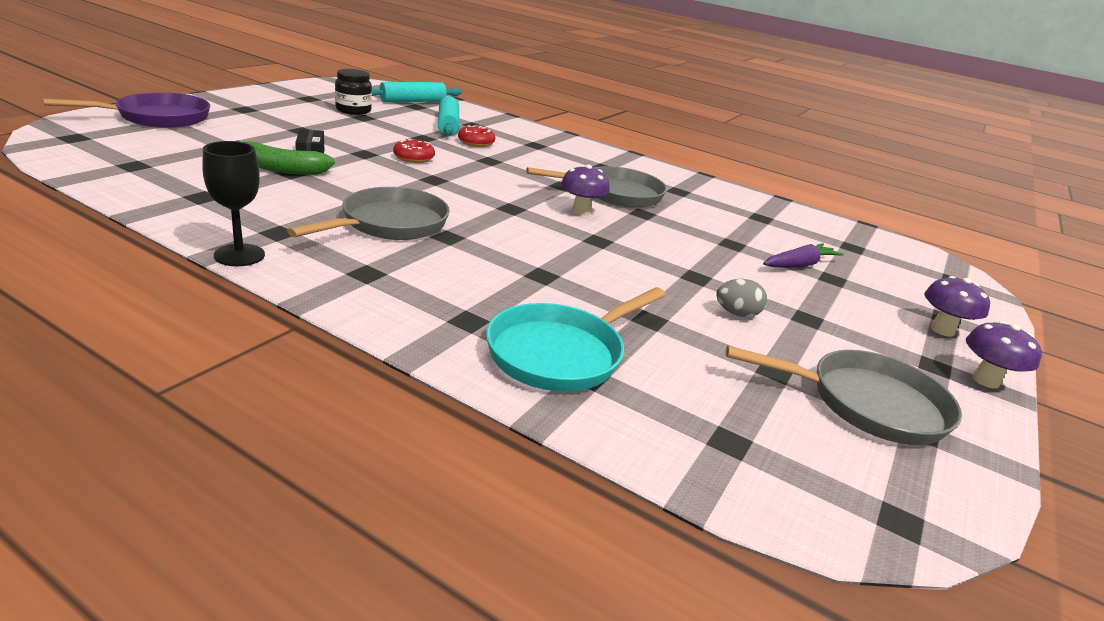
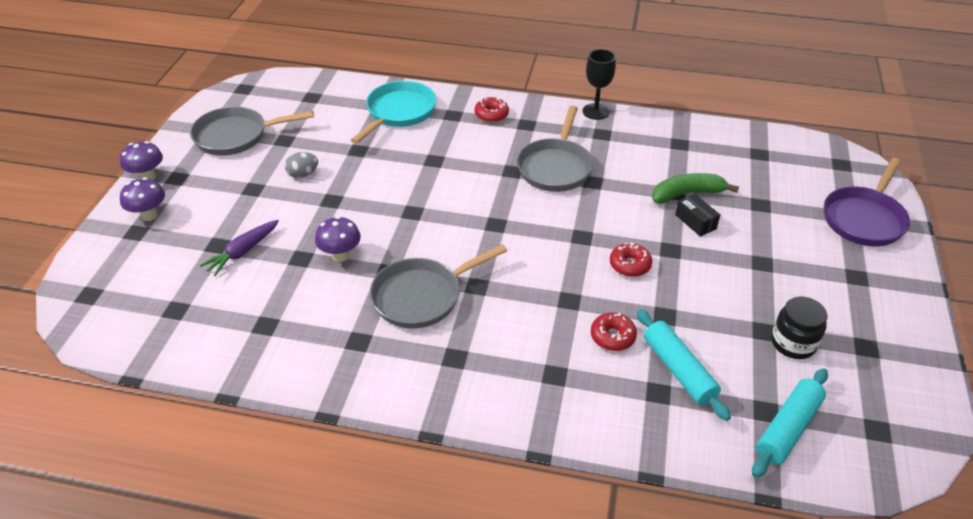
camera: 165 degrees right, 15 degrees up
(405, 301) = (491, 115): none -> red donut
(581, 211) = (440, 247): purple mushroom -> purple mushroom (340, 255)

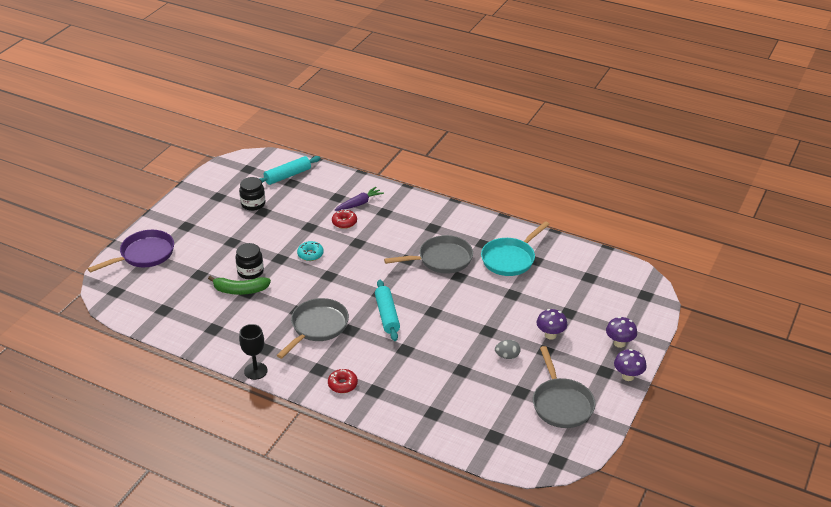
camera: 165 degrees left, 5 degrees down
(236, 136) = (561, 404): grey pan -> grey pan turned 75 degrees clockwise
(243, 252) = (550, 305): purple carrot -> purple carrot (359, 204)
(340, 255) = (486, 291): purple mushroom -> purple mushroom (550, 335)
(399, 112) = (420, 402): turquoise pan -> turquoise pan (510, 259)
(630, 265) = (310, 254): red donut -> turquoise donut
(679, 370) = (320, 203): turquoise rolling pin -> turquoise rolling pin (387, 315)
(695, 222) = (250, 272): black box -> black jar

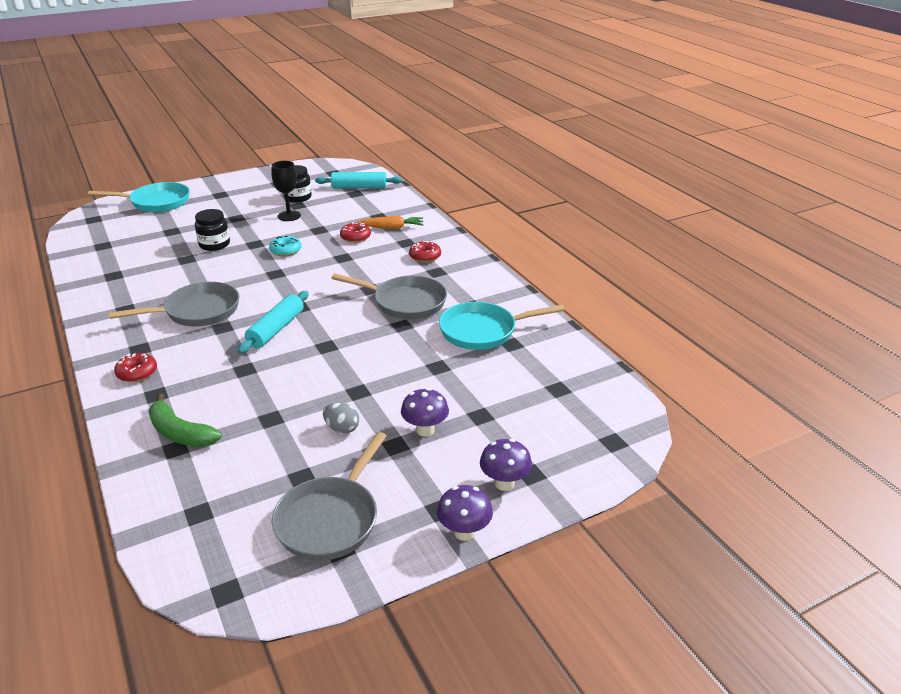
camera: 35 degrees right, 5 degrees down
(144, 254) = (156, 202): purple pan -> turquoise pan
(240, 290) = (183, 255): green banana -> green banana (180, 433)
(255, 371) = (87, 324): black goblet -> black goblet (289, 216)
(359, 204) = (392, 228): purple carrot -> orange carrot
(411, 218) = (425, 256): none -> red donut

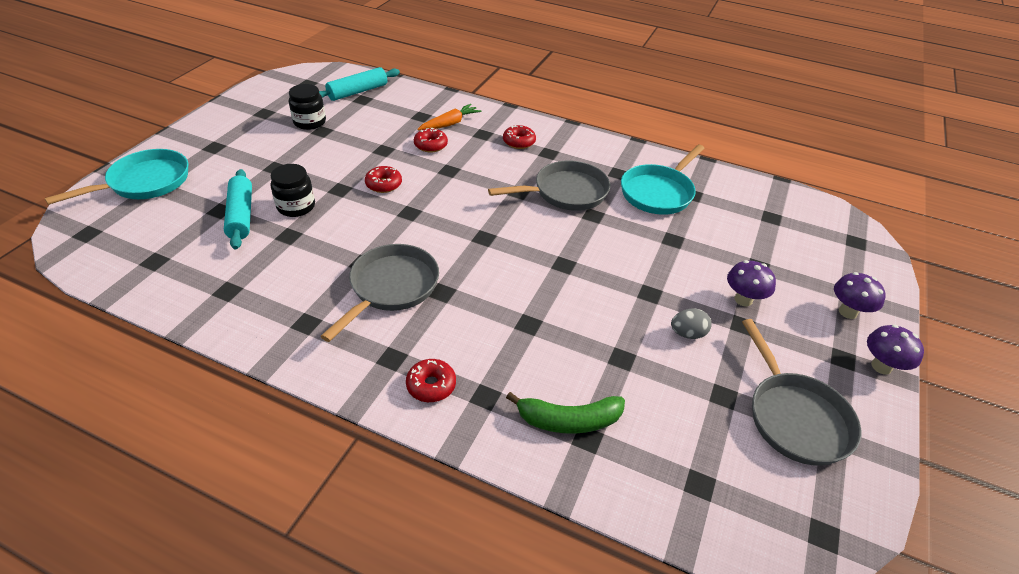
camera: 40 degrees left, 10 degrees up
(276, 329) = (496, 269): turquoise rolling pin -> turquoise rolling pin (241, 215)
(286, 251) = (384, 184): turquoise donut -> red donut
(289, 216) = (330, 145): black goblet -> none

